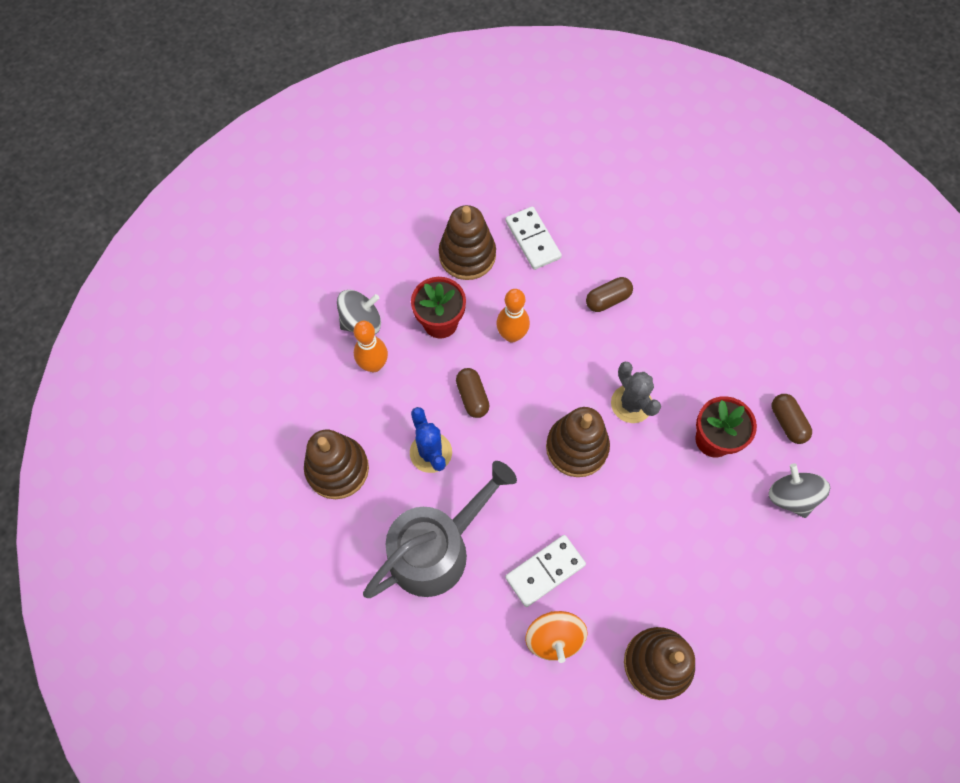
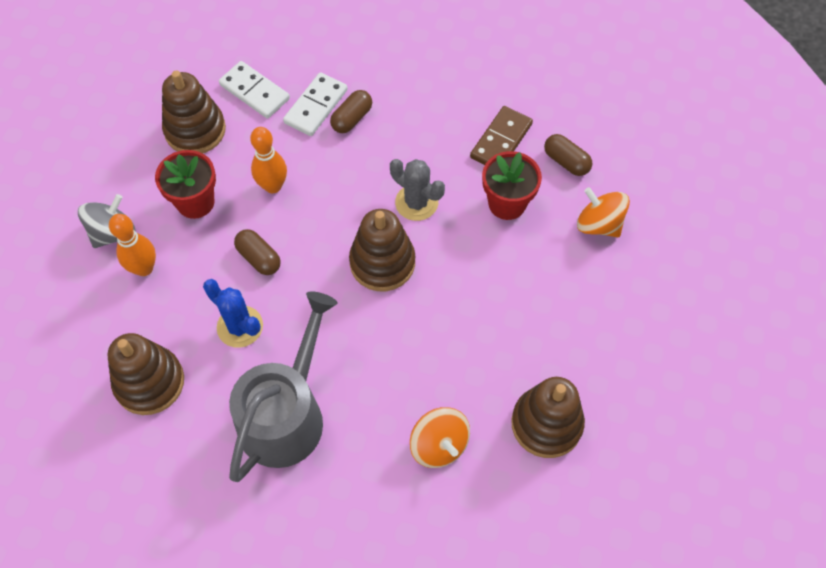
camera: 25 degrees left, 5 degrees down
(545, 571) = (403, 388): white domino -> white domino (316, 106)
(734, 376) = (501, 141): none -> brown domino
(791, 497) = (599, 224): grey spinning top -> orange spinning top

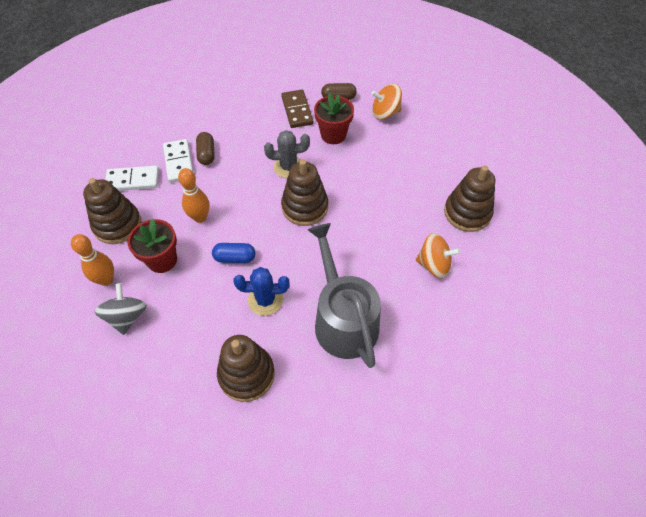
camera: 45 degrees left, 5 degrees down
(144, 268) = (170, 319): orange bowling pin -> orange bowling pin (106, 279)
(259, 258) = (235, 258): brown capsule -> blue capsule

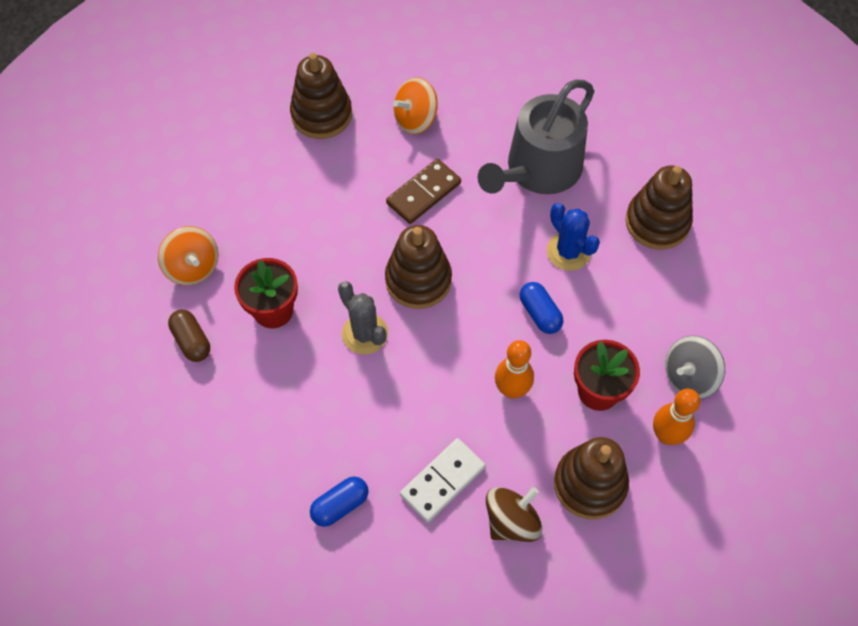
camera: 120 degrees left, 5 degrees up
(133, 180) = (511, 521): white domino -> brown spinning top
(203, 119) = (340, 505): none -> blue capsule
(206, 154) = (405, 453): brown capsule -> none
(297, 110) = (249, 383): brown domino -> brown domino (424, 193)
(434, 264) = (415, 119): orange spinning top -> orange spinning top turned 105 degrees counterclockwise

